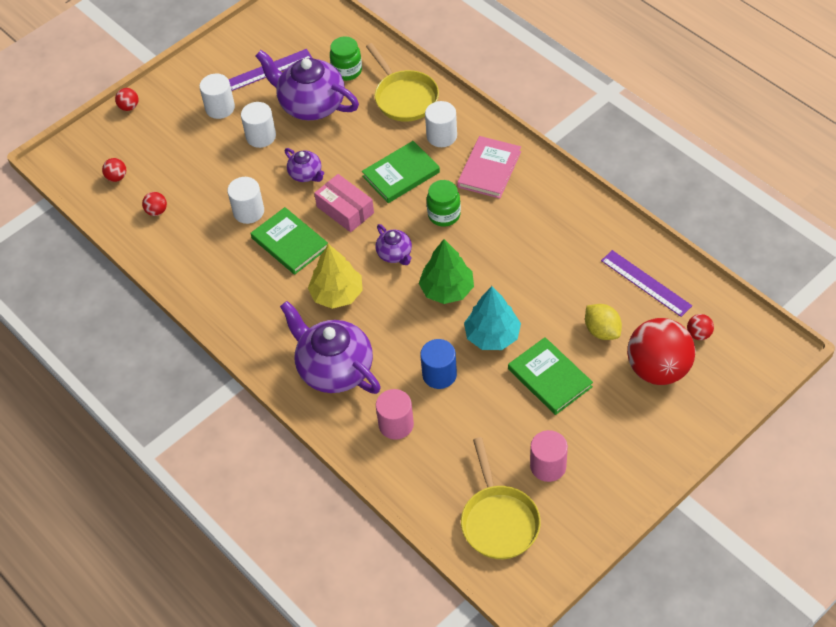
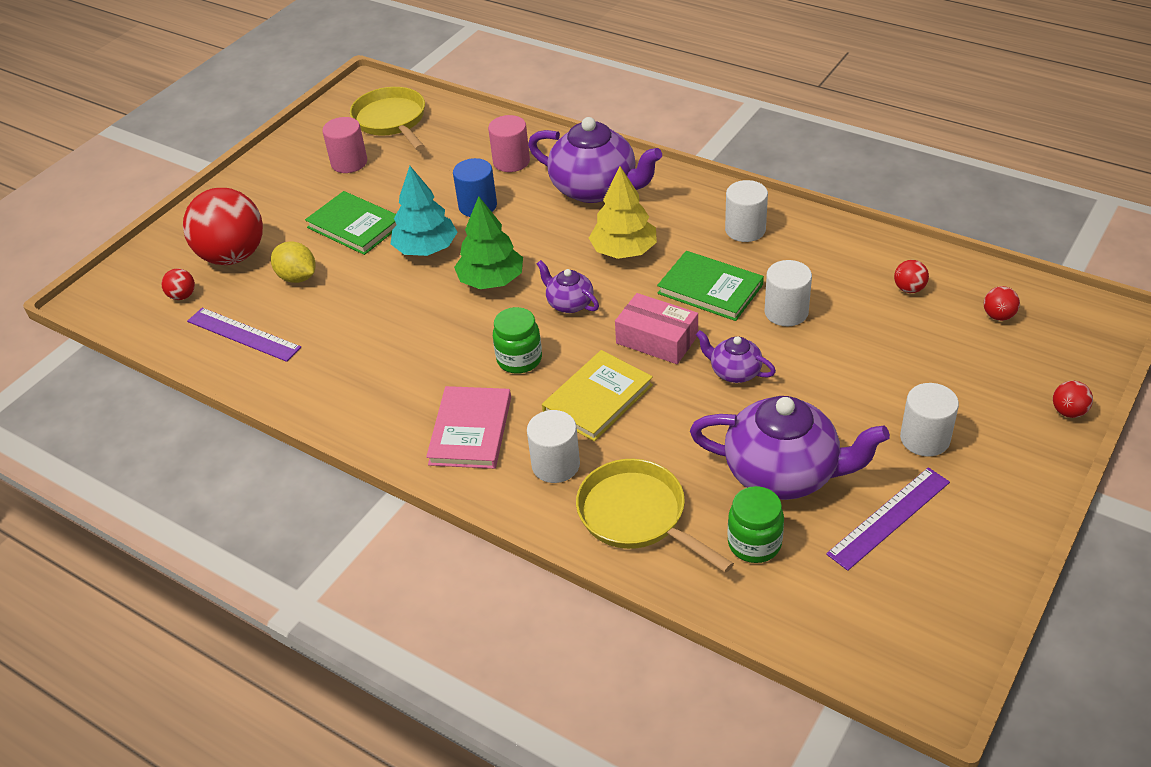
camera: 165 degrees right, 10 degrees down
(261, 136) = (832, 409): white cylinder -> white cylinder (745, 230)
(401, 174) = (598, 398): green book -> yellow book

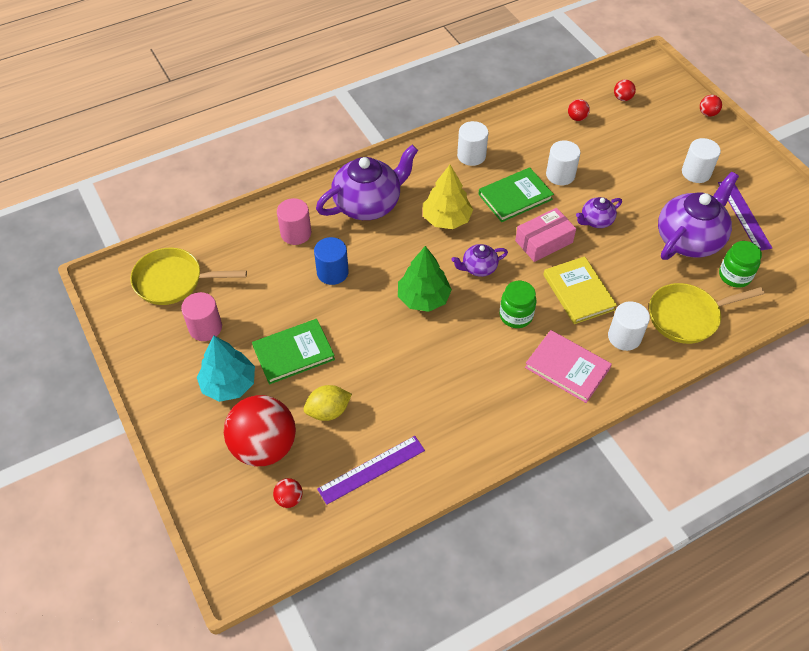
camera: 65 degrees left, 10 degrees up
(426, 249) = (358, 320): turquoise tree -> turquoise tree (229, 384)

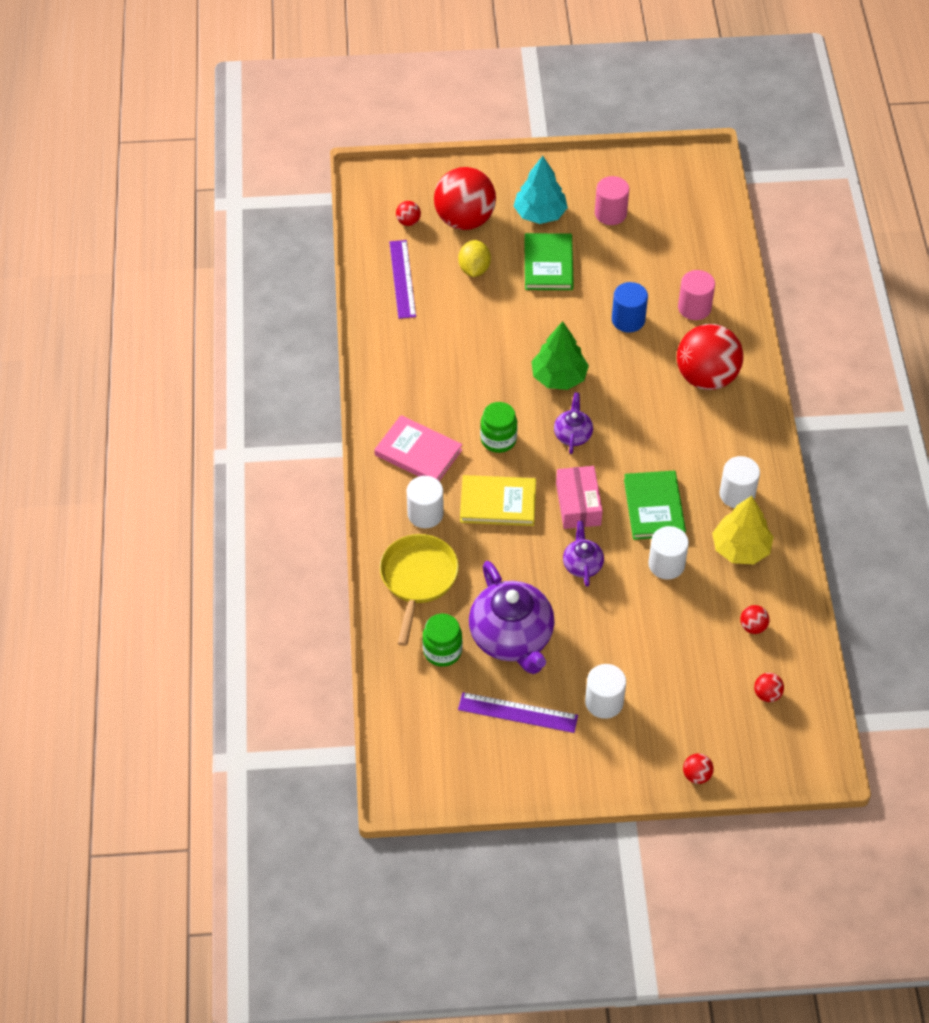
camera: 115 degrees right, 0 degrees up
(173, 281) = (679, 205): yellow pan -> none
(368, 204) = (706, 377): purple teapot -> red ball
(446, 219) = (652, 434): yellow tree -> yellow tree (740, 548)
(567, 368) = (418, 452): pink book -> pink book turned 60 degrees clockwise

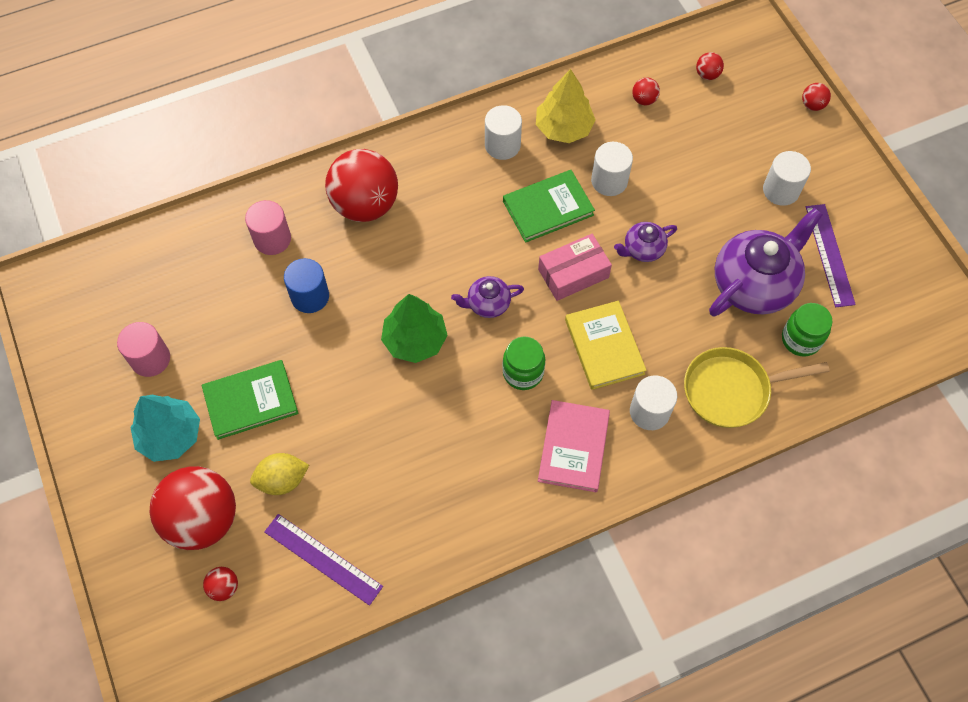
camera: 110 degrees left, 10 degrees up
(402, 279) = (323, 558): purple ruler -> purple ruler turned 60 degrees clockwise

